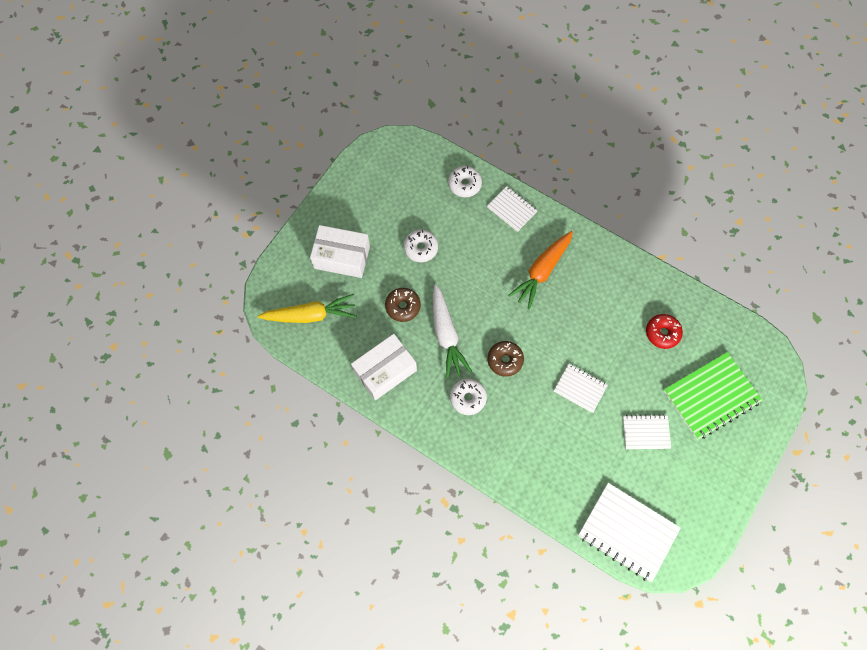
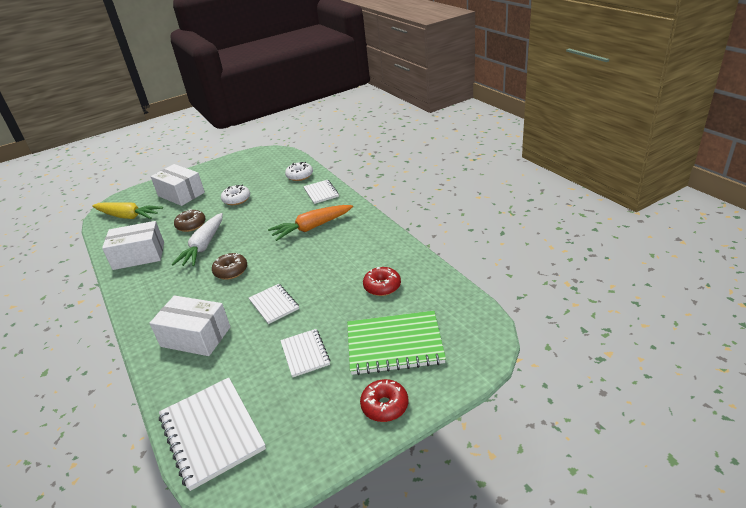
camera: 30 degrees right, 35 degrees down
(468, 398) = (178, 286): white donut -> none
(537, 450) = (195, 337): none -> white box
(646, 432) = (305, 354): white notebook -> white notebook turned 45 degrees clockwise
(737, 458) = (385, 406): none -> red donut

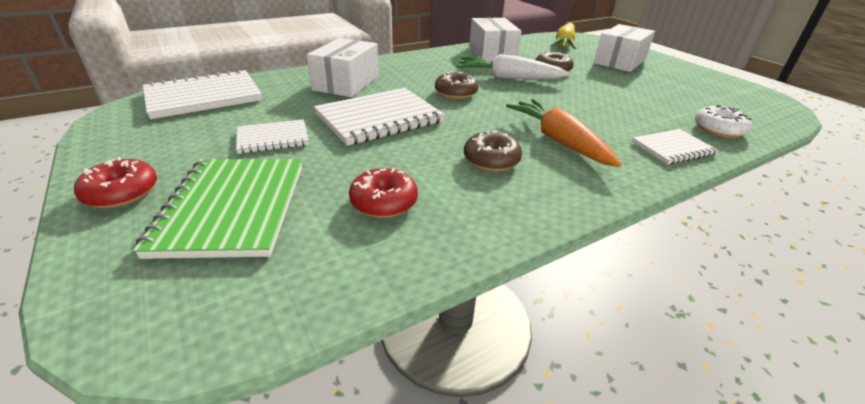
camera: 85 degrees right, 0 degrees up
(236, 199) = (620, 89): white donut -> none
(274, 304) = (379, 118): white notebook -> white notebook, size x1.77
(335, 252) = (491, 160): none -> brown donut

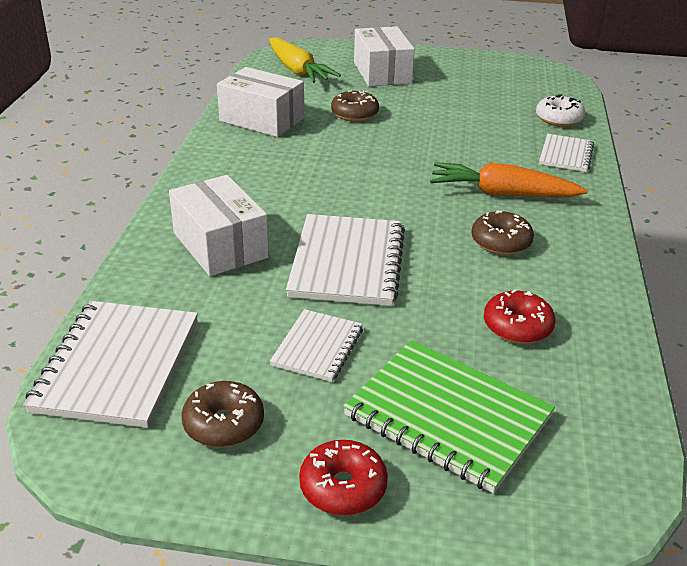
camera: 50 degrees left, 0 degrees up
(456, 93) = (341, 192): brown donut -> brown donut (223, 424)
(508, 78) = (341, 146): white carrot -> none

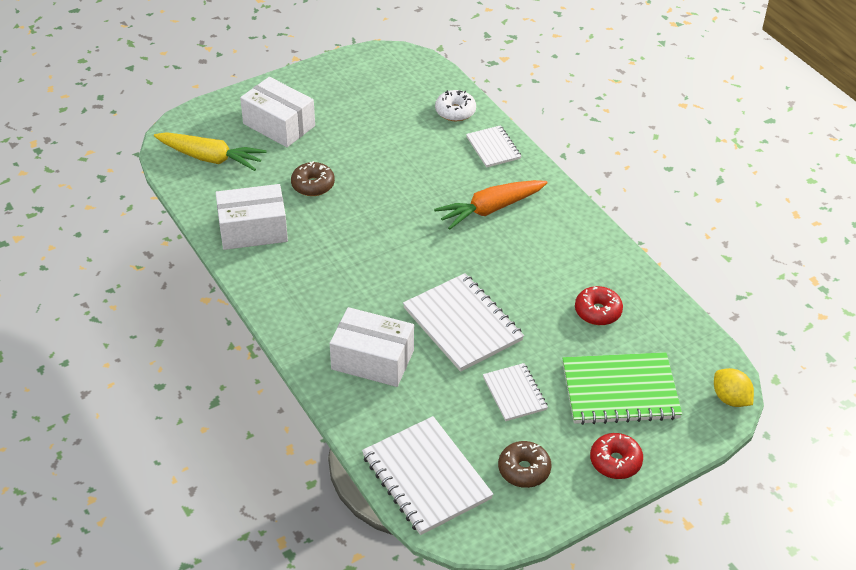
camera: 40 degrees left, 10 degrees up
(501, 242) = (529, 252): brown donut -> none
(600, 518) = (730, 399): none -> yellow lemon

